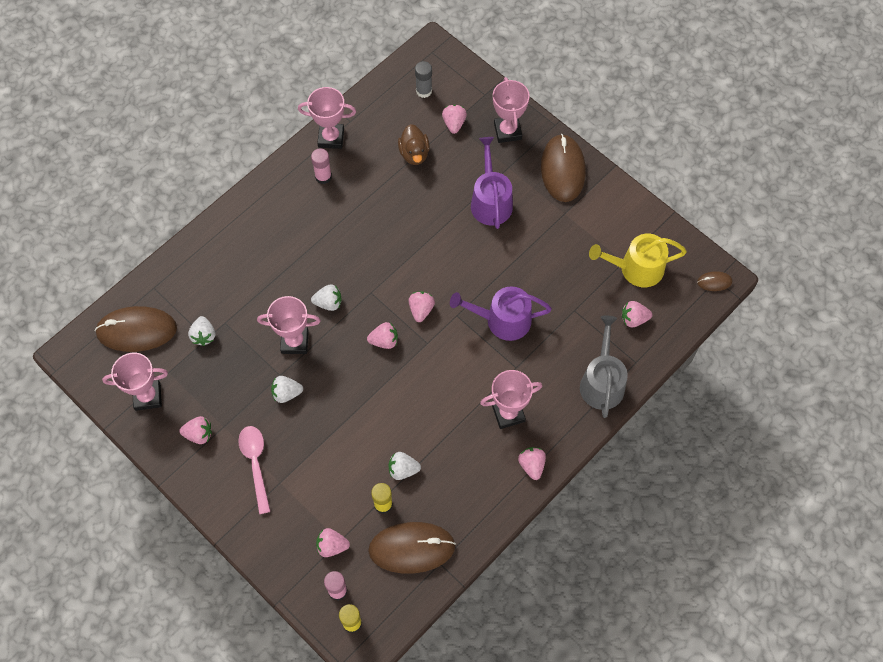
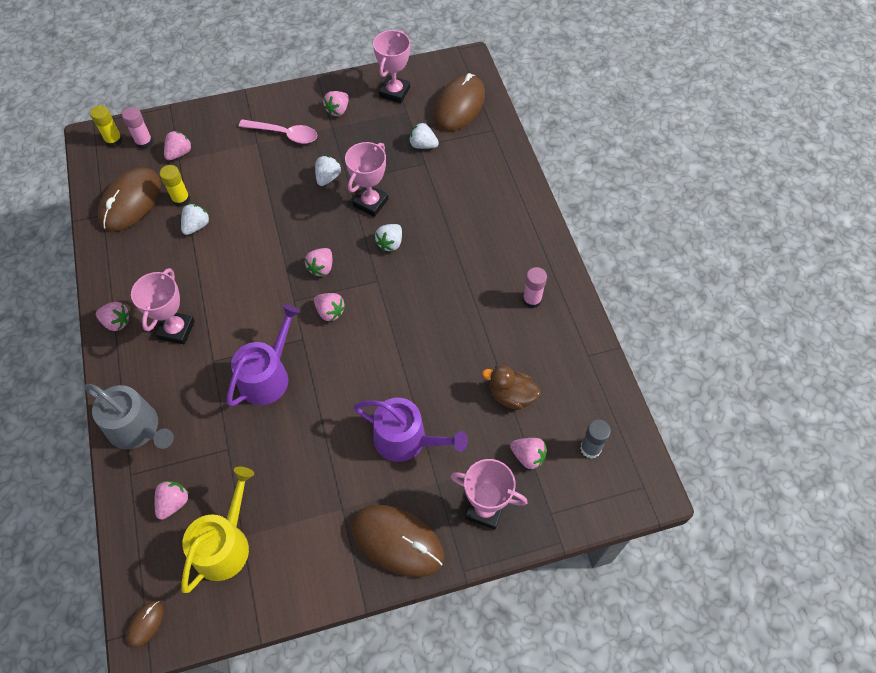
camera: 120 degrees right, 5 degrees down
(331, 138) = (576, 328): pink trophy -> none

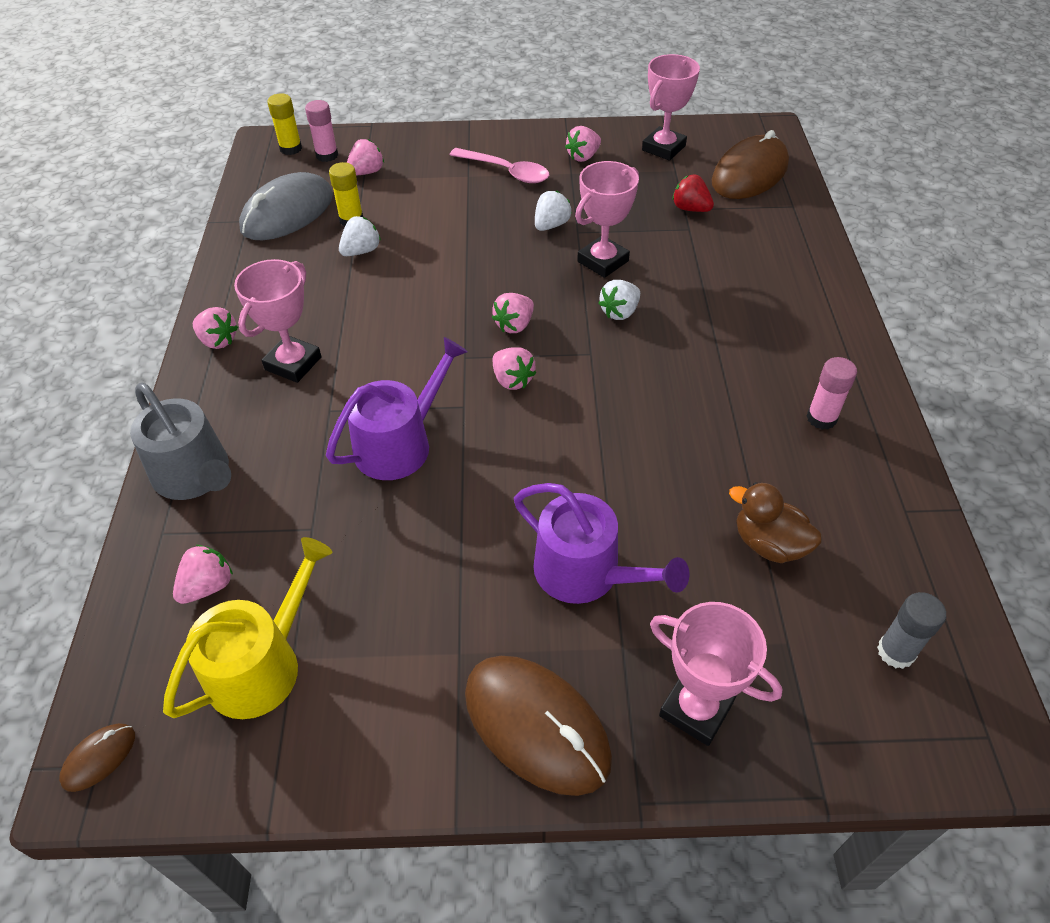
camera: 15 degrees right, 10 degrees down
(131, 202) = (287, 213): brown mouse -> grey mouse
(423, 145) = (690, 209): white strawberry -> red strawberry
(528, 456) = (783, 641): pink strawberry -> none

